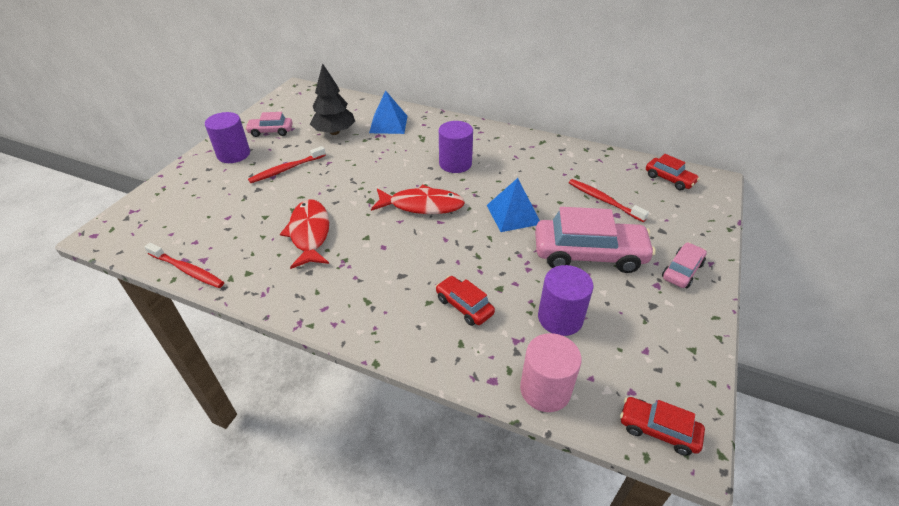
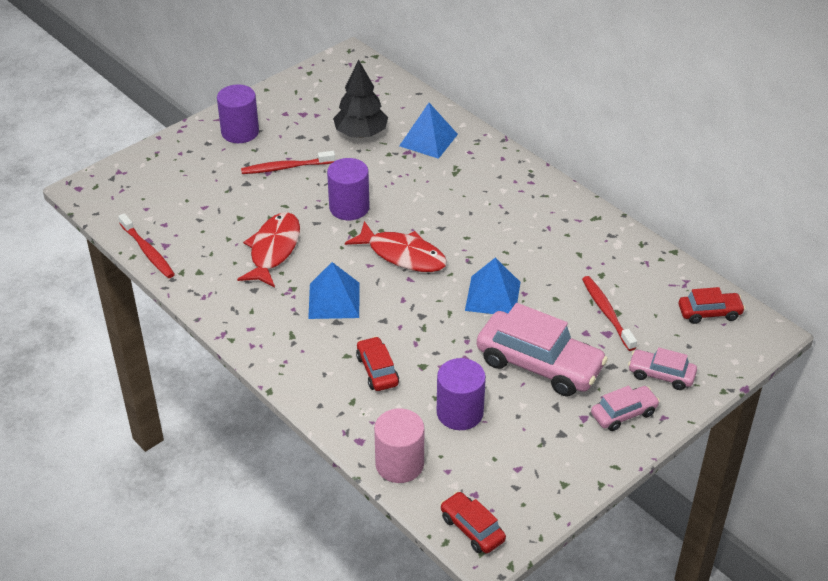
camera: 25 degrees right, 0 degrees up
(271, 131) = (292, 112): pink car -> pink car (661, 375)
(387, 258) = (334, 300): none -> blue pyramid
(455, 164) = (471, 216): purple cylinder -> purple cylinder (349, 207)
(669, 179) = (709, 313): red car -> red car turned 75 degrees counterclockwise

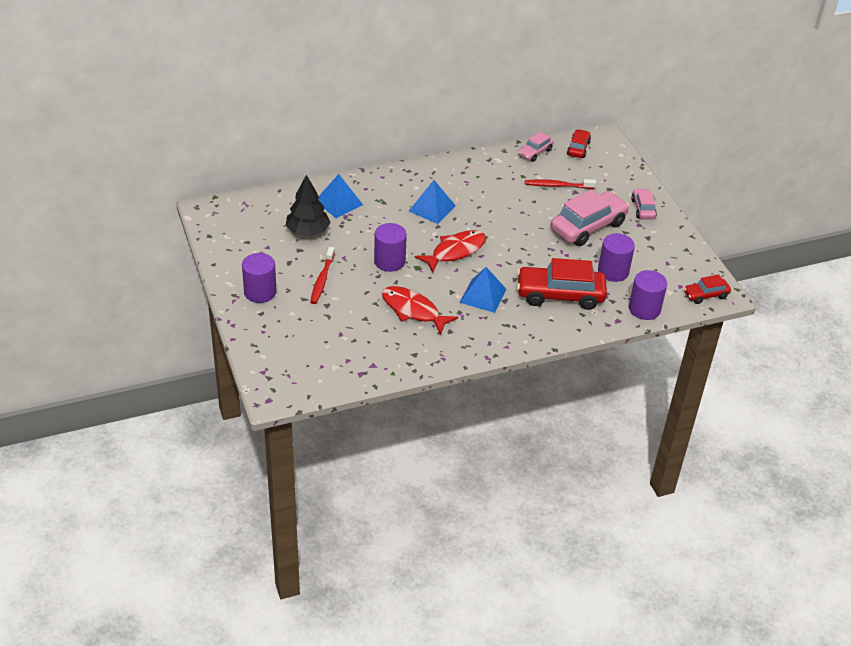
camera: 70 degrees left, 0 degrees up
(148, 251) = (375, 376): red toothbrush -> none
(377, 370) = (560, 295): red car -> red car, size x1.93
(399, 464) = (644, 309): pink cylinder -> purple cylinder
(493, 296) = (518, 225): blue pyramid -> blue pyramid (432, 208)
(661, 375) = (619, 184): pink car -> pink car (535, 152)

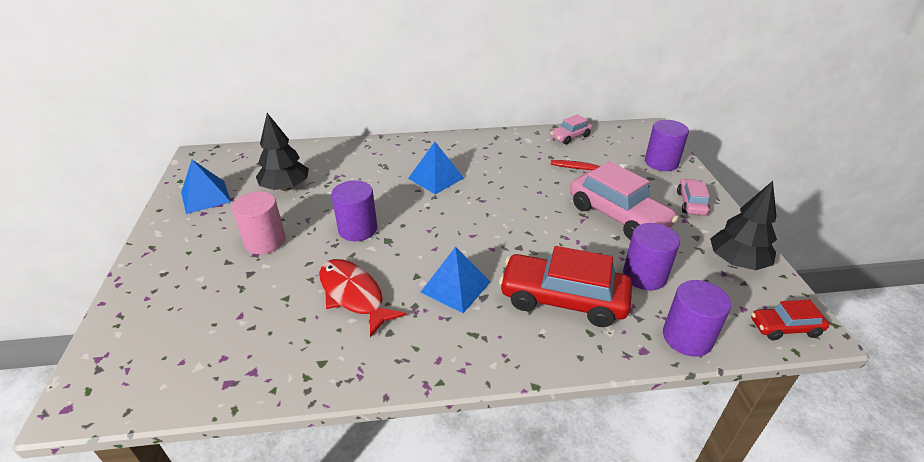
camera: 15 degrees right, 5 degrees down
(260, 292) = (183, 247): purple cylinder -> purple cylinder (661, 162)
(322, 280) = (265, 241): red toothbrush -> pink cylinder
(339, 202) = (337, 163): blue pyramid -> blue pyramid (205, 197)
(455, 251) = (442, 227): red fish -> none
(578, 148) = (619, 137): red car -> none
(588, 227) = (618, 216): pink car -> pink car turned 75 degrees clockwise
(676, 253) = (737, 262): none -> black tree

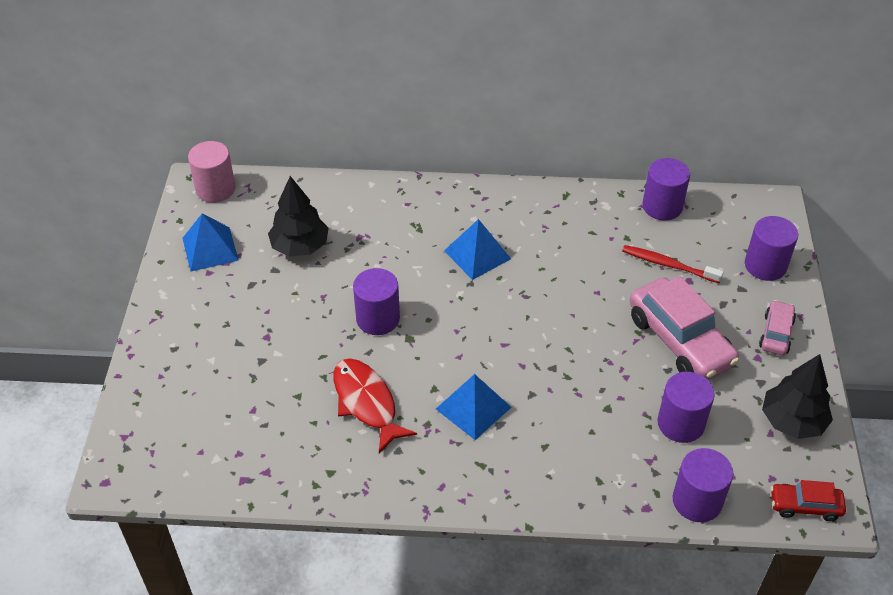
camera: 10 degrees right, 10 degrees up
(265, 241) = (277, 321): pink cylinder -> pink cylinder (215, 189)
(563, 299) = (582, 439): red car -> none
(570, 136) = (662, 206): pink car -> purple cylinder

